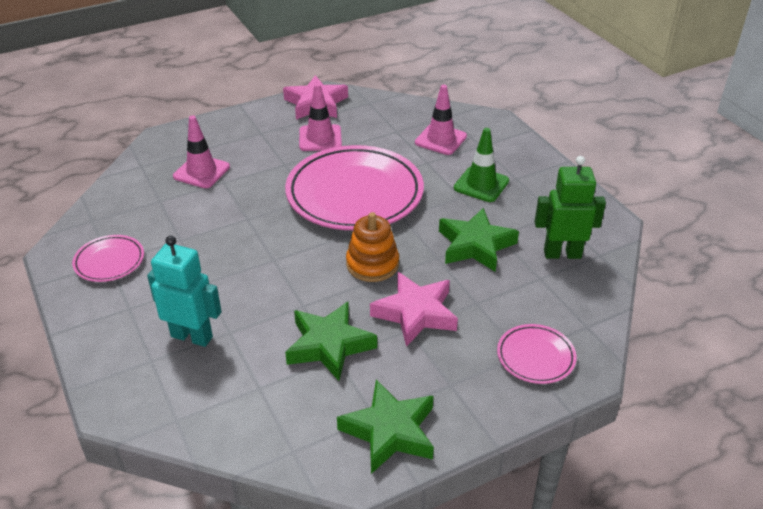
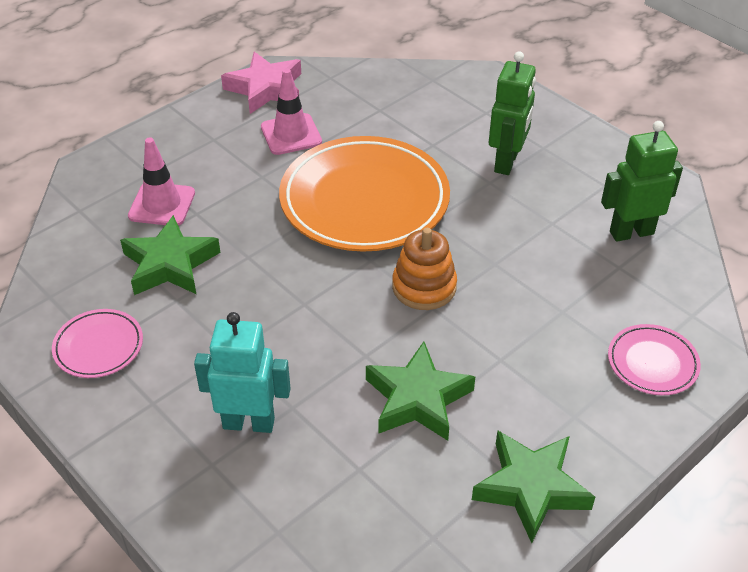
camera: 15 degrees left, 5 degrees up
(354, 194) = (364, 200): pink plate -> orange plate
(415, 313) = (499, 338): pink star -> none
(440, 139) = (436, 112): pink traffic cone -> none
(475, 245) = (531, 240): green star -> green star (170, 264)
(481, 184) = (507, 162): green traffic cone -> green robot

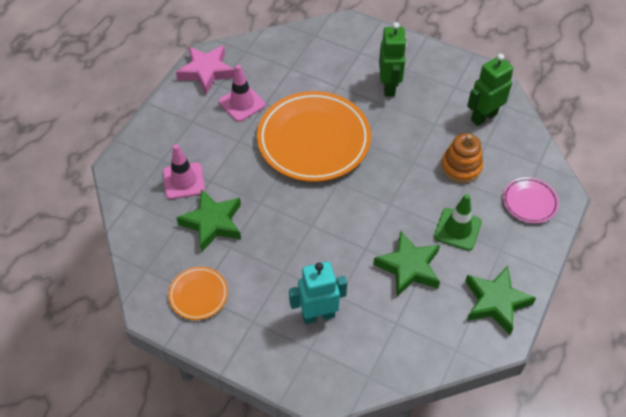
camera: 20 degrees left, 10 degrees up
(99, 347) = (198, 295): pink plate -> orange plate
(424, 287) = (378, 191): orange stacking toy -> orange stacking toy (461, 167)
(518, 369) = (457, 229): none -> green traffic cone

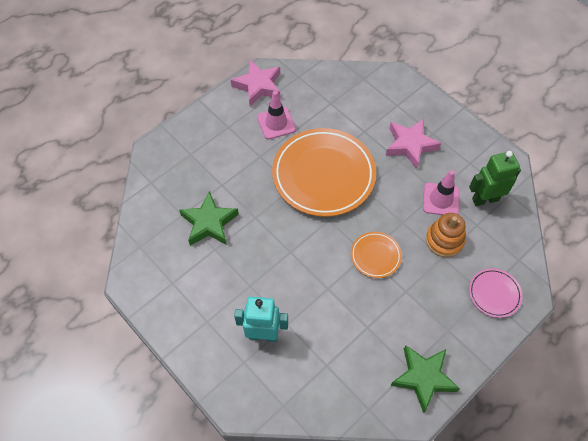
camera: 20 degrees right, 5 degrees up
(183, 181) = (200, 178): pink traffic cone -> pink traffic cone (440, 199)
(198, 295) = (172, 282): orange plate -> orange plate (375, 256)
(389, 87) = (410, 145): green robot -> pink star
(409, 267) = (359, 318): green star -> none
(457, 229) = (417, 298): green traffic cone -> none

